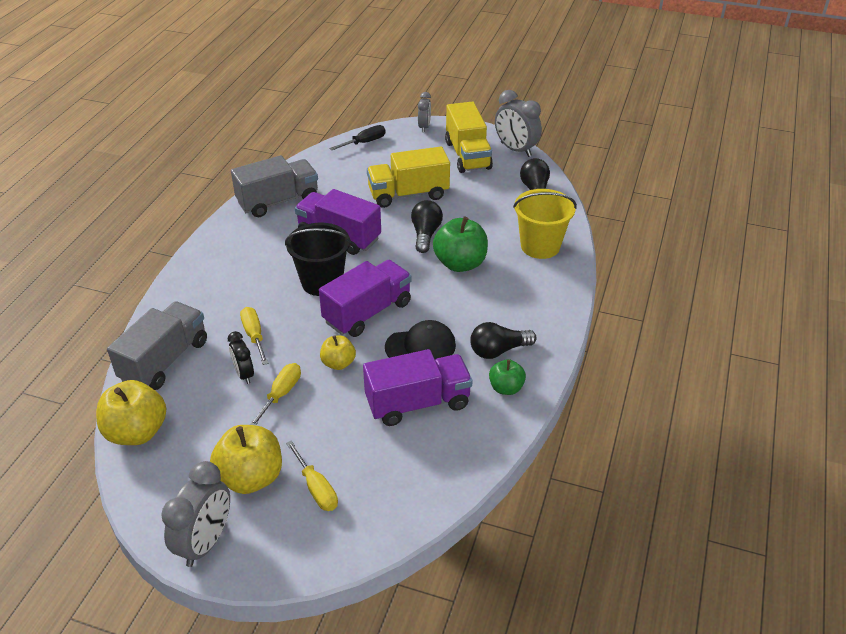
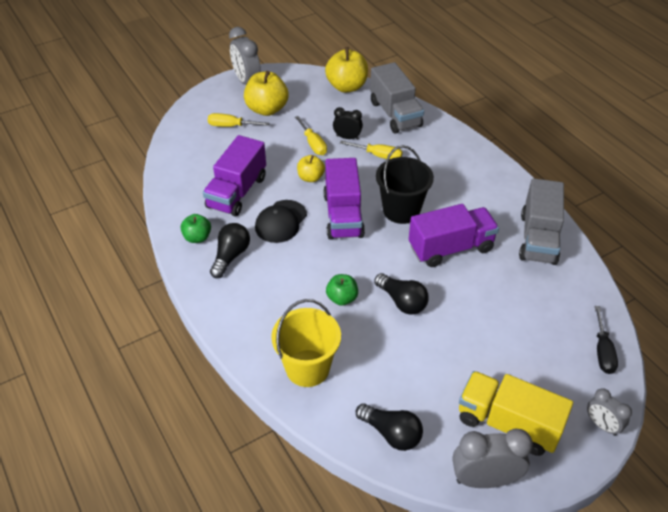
camera: 130 degrees right, 5 degrees up
(408, 194) = (475, 328): yellow truck -> none
(460, 263) = (342, 298): green apple -> green apple, size x0.58

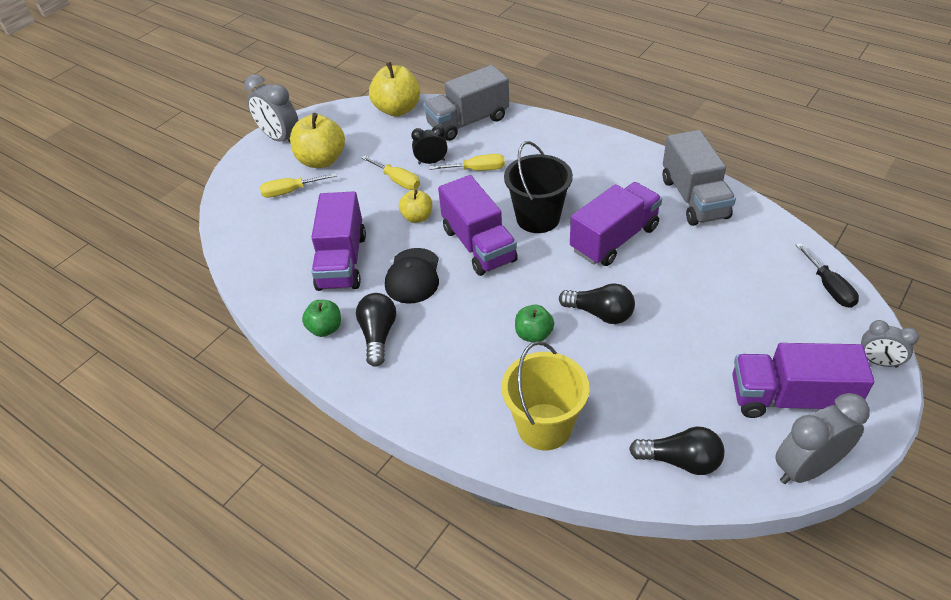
camera: 20 degrees left, 0 degrees up
(395, 114) = (468, 122): grey truck -> grey truck turned 105 degrees clockwise
(508, 423) = (790, 398): yellow truck -> purple truck

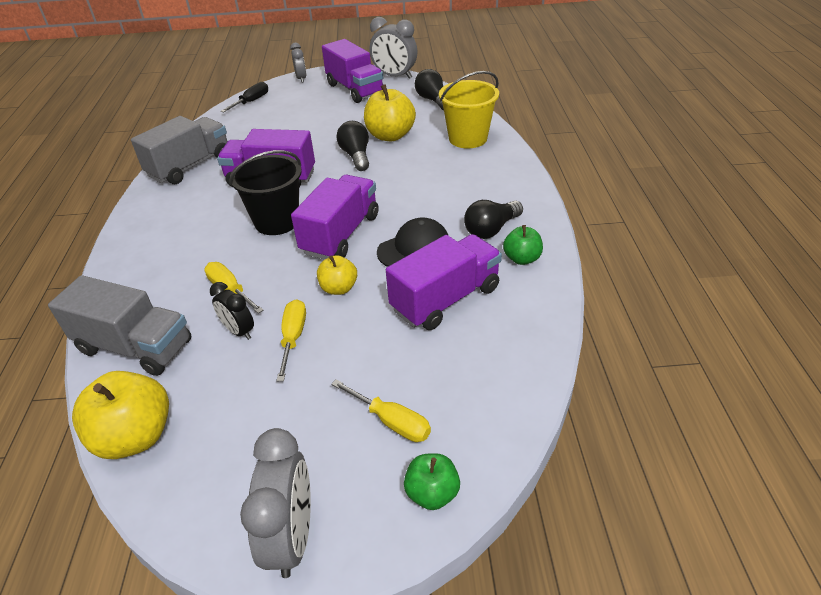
camera: 130 degrees left, 5 degrees down
(321, 160) = (307, 437): yellow apple -> yellow apple (390, 136)
(533, 334) = (405, 170): green apple -> green apple (432, 493)

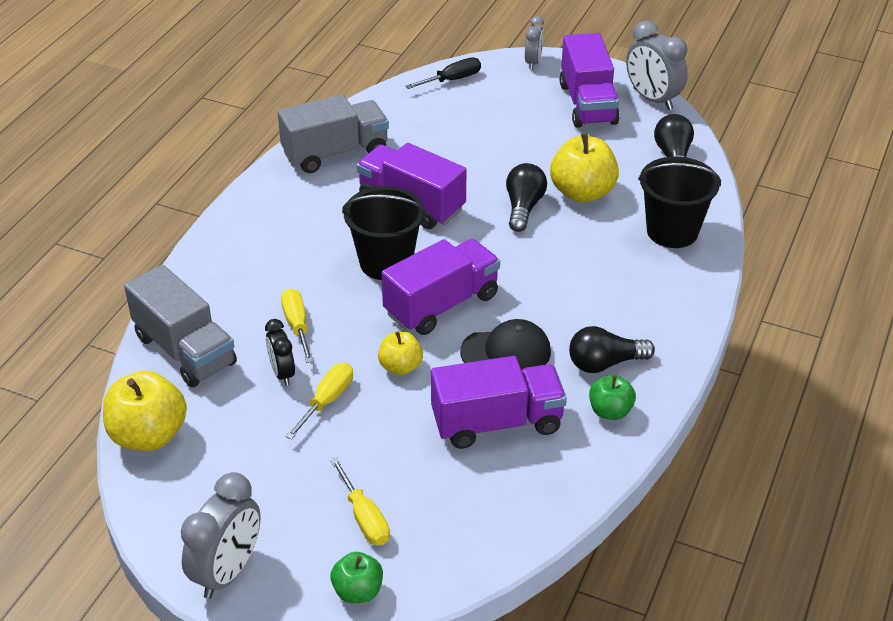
camera: 25 degrees right, 0 degrees up
(468, 138) = (672, 231): yellow bucket -> black bucket

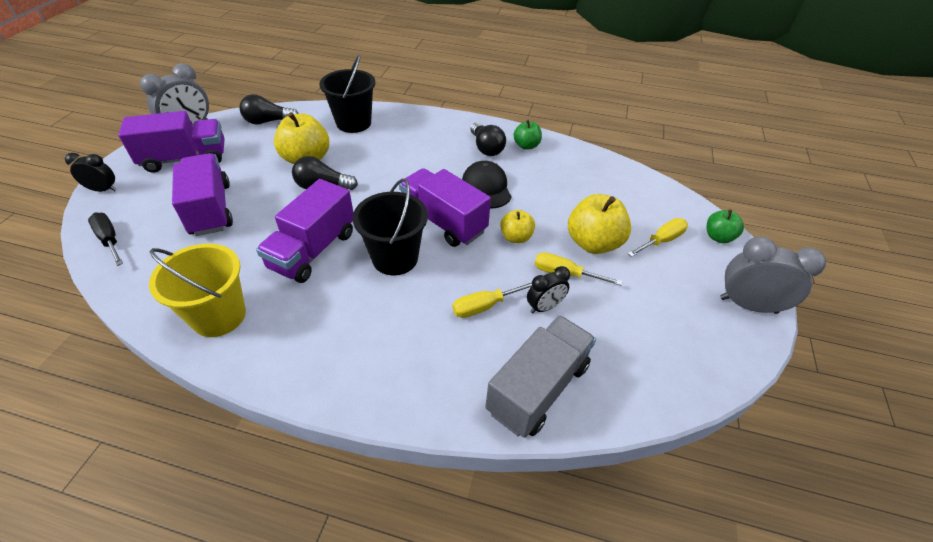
camera: 100 degrees left, 5 degrees up
(149, 435) = (652, 391): yellow apple -> yellow apple (593, 243)
(335, 153) = (219, 316): grey truck -> yellow bucket
(497, 422) = (553, 188): purple truck -> purple truck (210, 209)
(533, 62) = (103, 190): grey clock -> black clock

